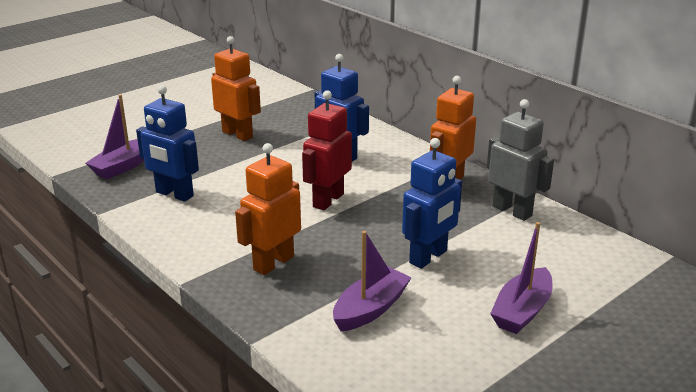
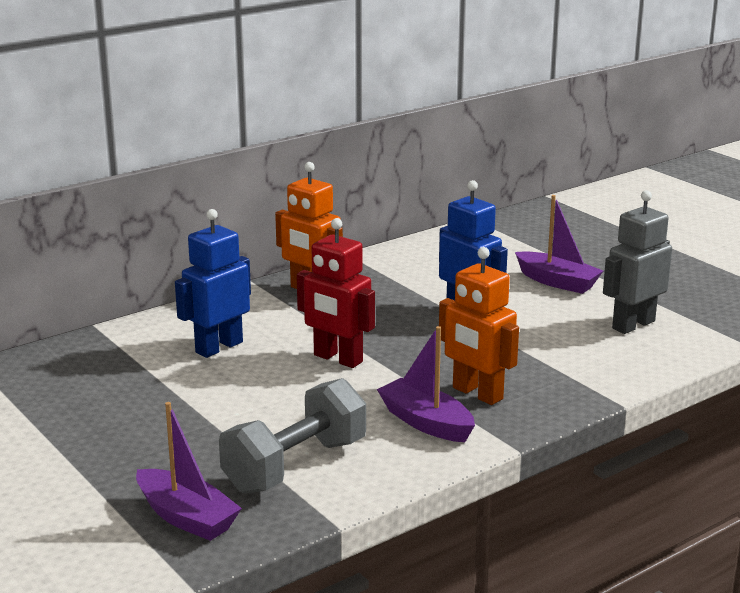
camera: 85 degrees left, 5 degrees down
(174, 194) = (295, 466): blue robot -> grey dumbbell
(238, 134) = (113, 420): orange robot -> none
(370, 309) = (561, 345): purple boat -> purple boat (426, 422)
(512, 211) = (381, 267): grey robot -> grey robot (633, 325)

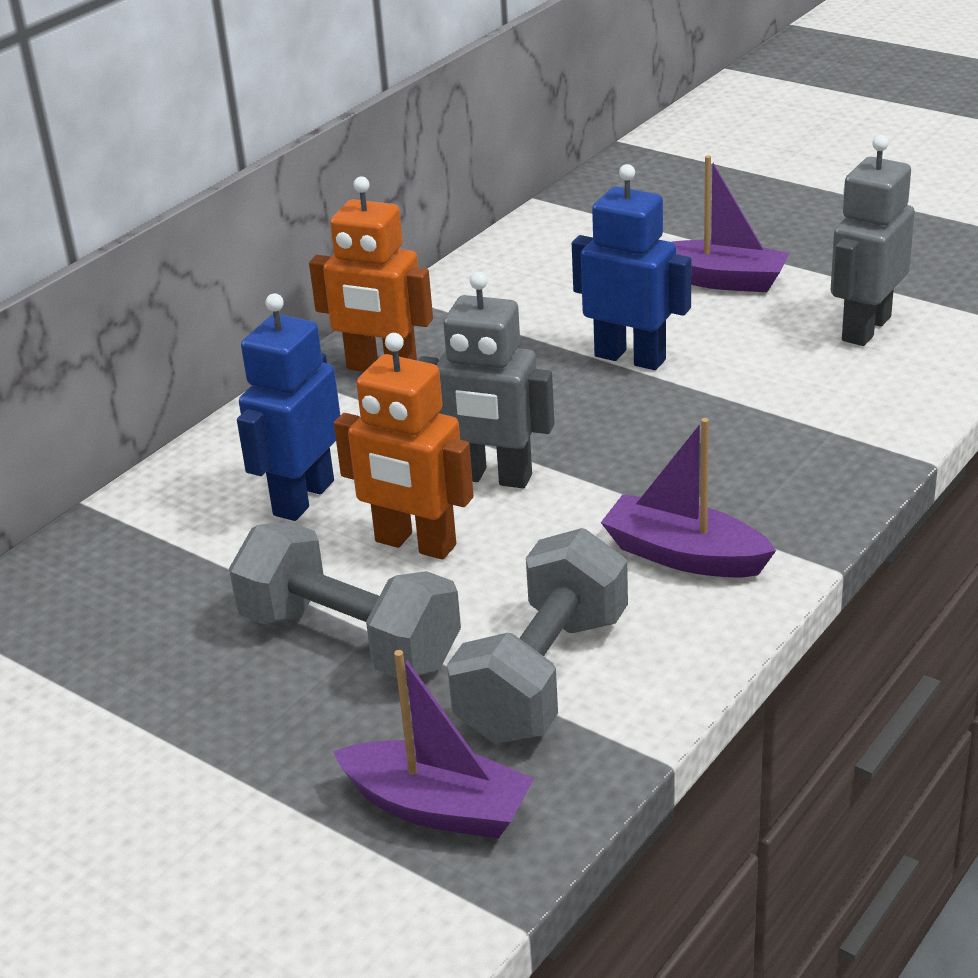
camera: 15 degrees left, 10 degrees up
(195, 423) = (350, 640): none -> grey dumbbell
(337, 359) = (492, 477): red robot -> grey robot
(477, 394) = (725, 490): orange robot -> orange robot (415, 544)

